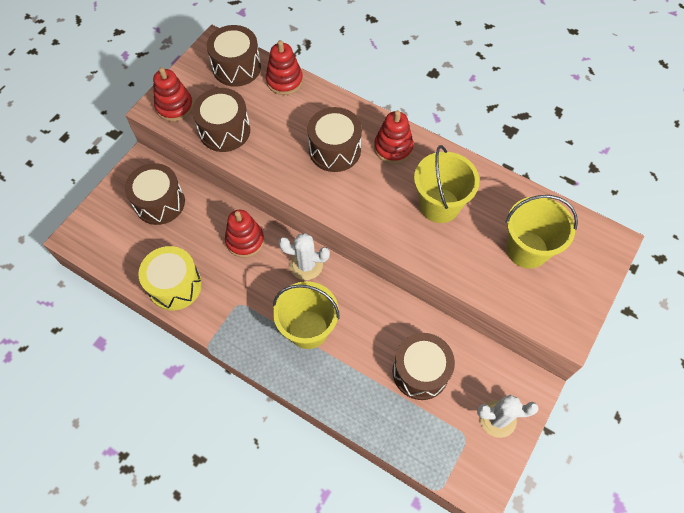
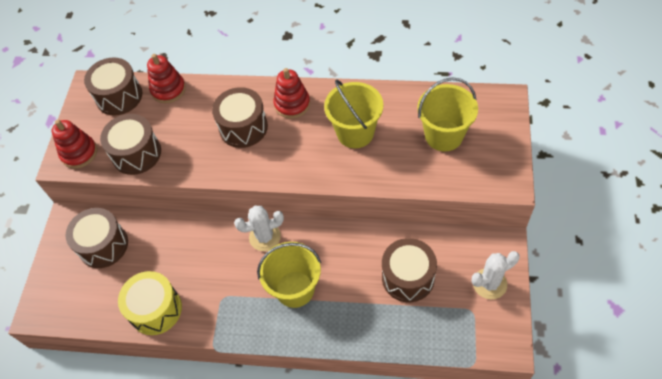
camera: 20 degrees left, 5 degrees down
(245, 240) = (199, 241): red stacking toy -> none

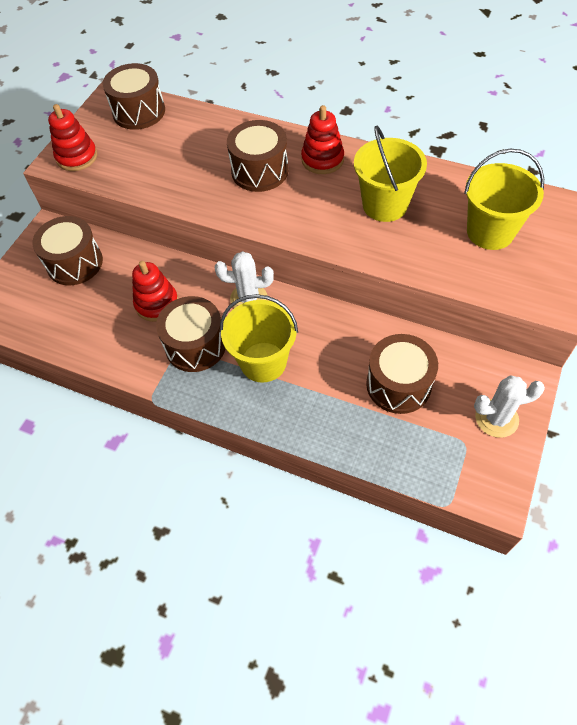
camera: 15 degrees right, 0 degrees up
(136, 153) = (135, 171): brown drum -> brown drum (195, 345)
(155, 309) = (104, 342): yellow drum -> none
(168, 89) = (193, 116): red stacking toy -> red stacking toy (157, 304)

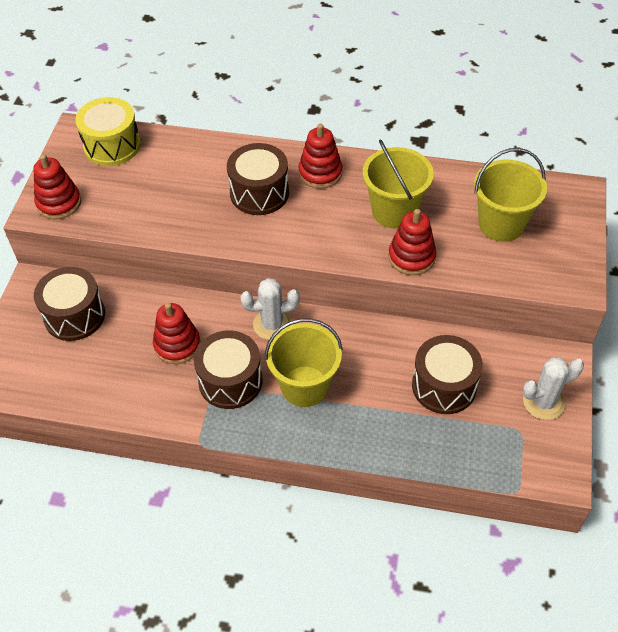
camera: 15 degrees left, 5 degrees down
(139, 112) = (112, 145): brown drum -> yellow drum
(390, 252) = (411, 257): none -> red stacking toy

